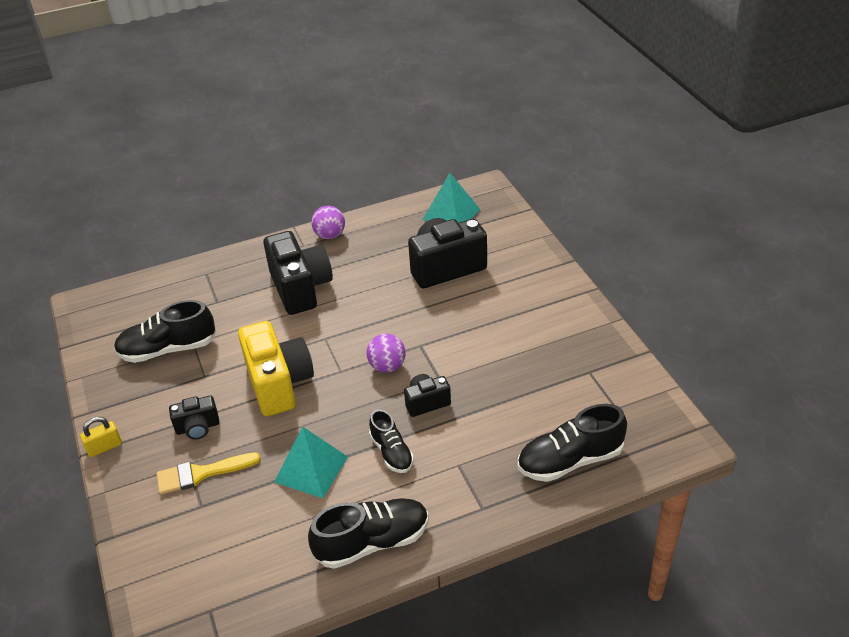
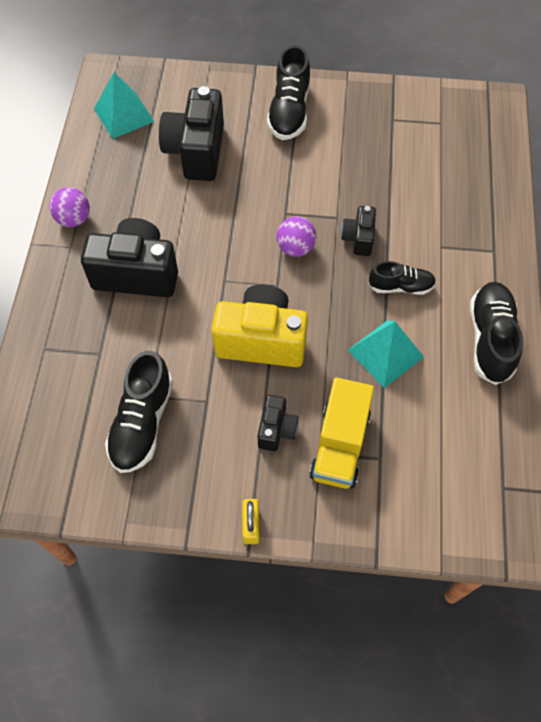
camera: 65 degrees left, 20 degrees up
(201, 474) = (340, 445): yellow brush -> yellow truck
(570, 460) = (476, 176): black shoe -> black shoe (289, 111)

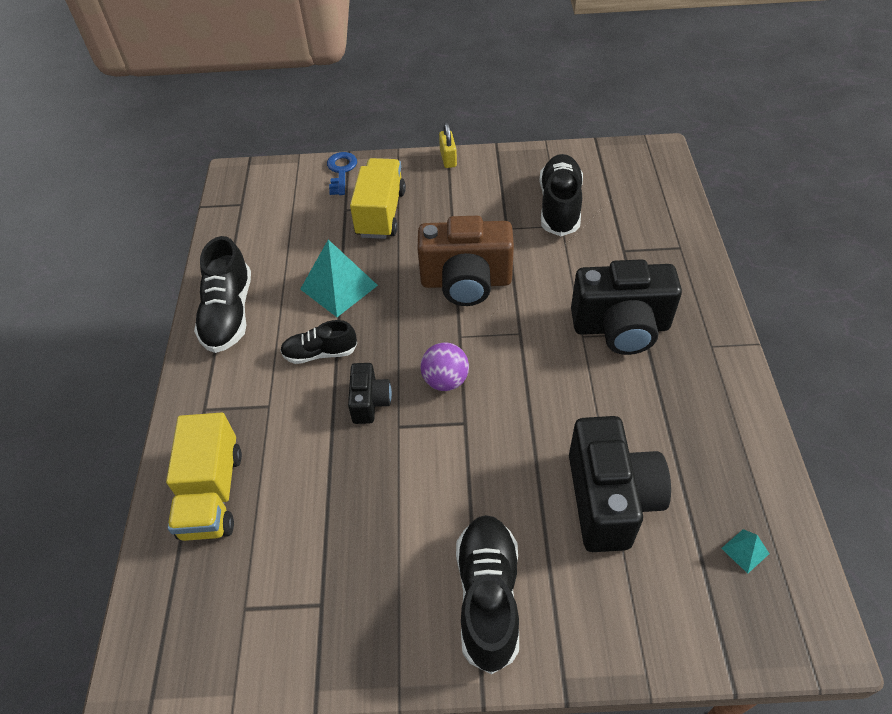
camera: 175 degrees right, 10 degrees down
(74, 219) = (726, 379): purple ball -> none
(124, 115) = (745, 550): turquoise pyramid -> turquoise pyramid, size x0.46
(261, 340) = (466, 282): yellow camera -> brown camera
(276, 429) = (438, 217): black camera -> none
(385, 525) = (341, 171): none -> blue key
(474, 189) = (212, 493): none -> yellow truck

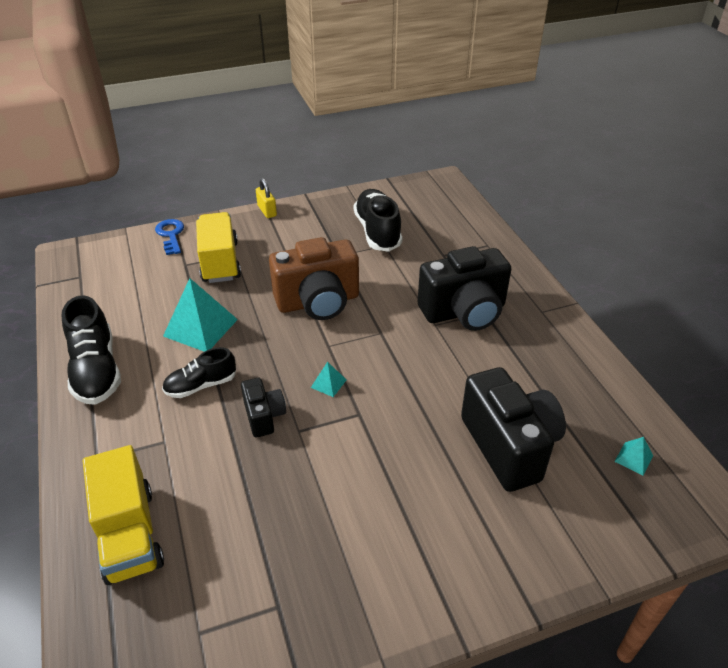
camera: 20 degrees left, 10 degrees down
(445, 380) = (328, 383): purple ball -> turquoise pyramid
(488, 596) = (435, 554): black shoe -> none

